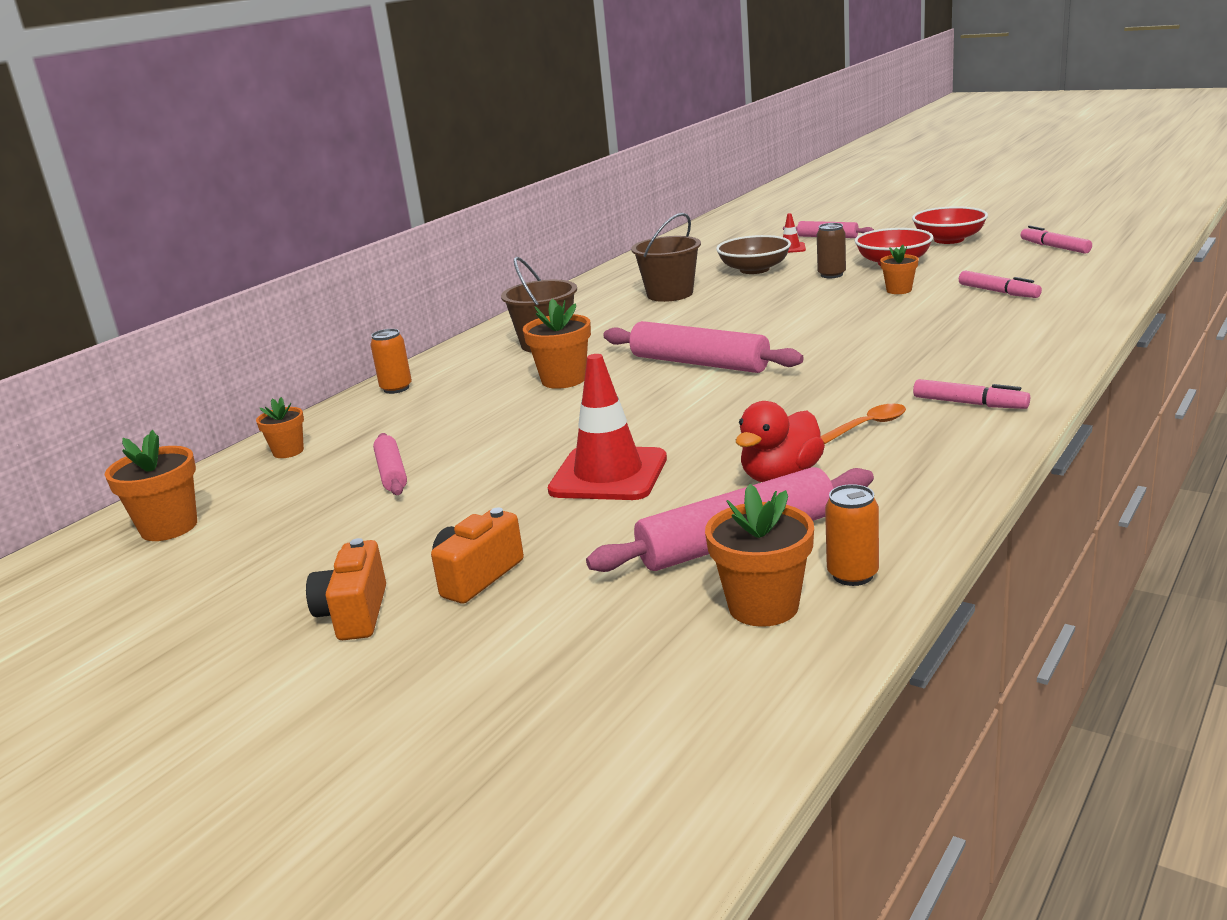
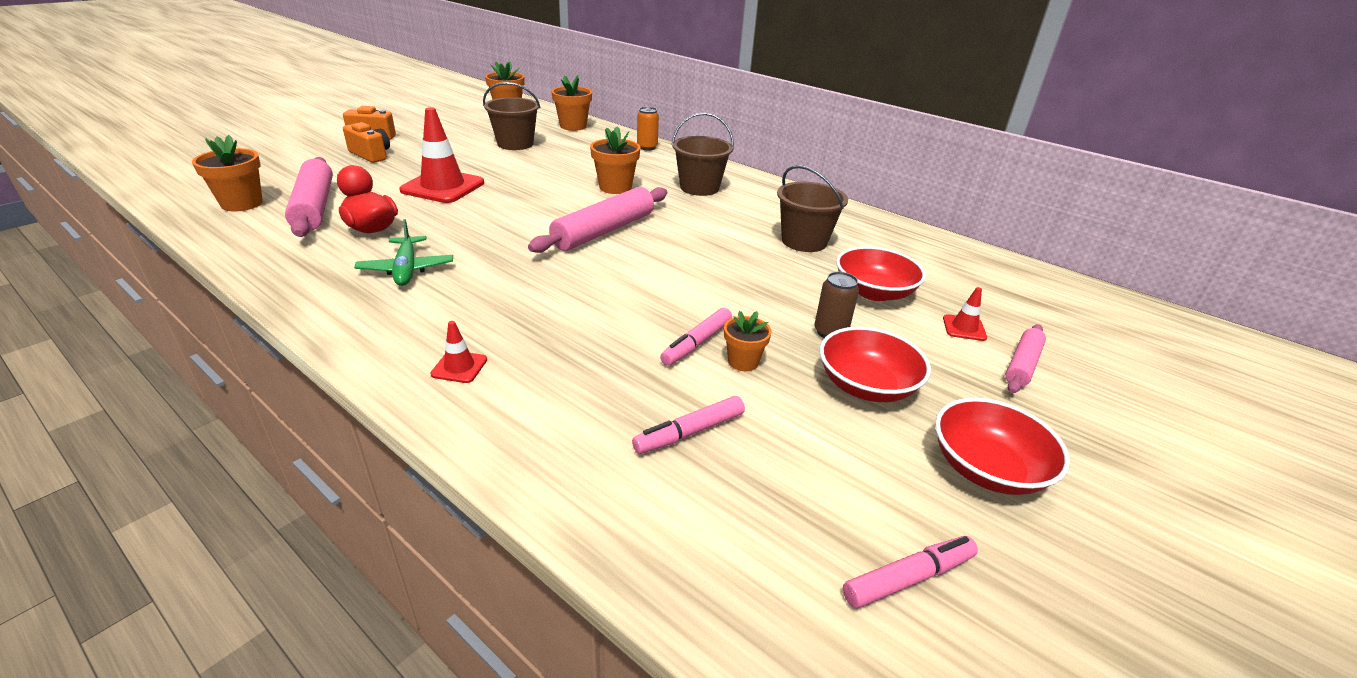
camera: 90 degrees right, 10 degrees up
(288, 451) = (573, 126): orange flower pot -> orange flower pot, size x1.61
(392, 473) = (515, 144): pink rolling pin -> brown bucket
(754, 269) = (874, 292): brown bowl -> red bowl
(852, 575) = (231, 227): orange can -> none
(868, 426) = (406, 269): orange spoon -> green plane
(969, 403) = (392, 319): pink marker -> pink marker (697, 343)
(1008, 361) = (459, 367): none -> red traffic cone

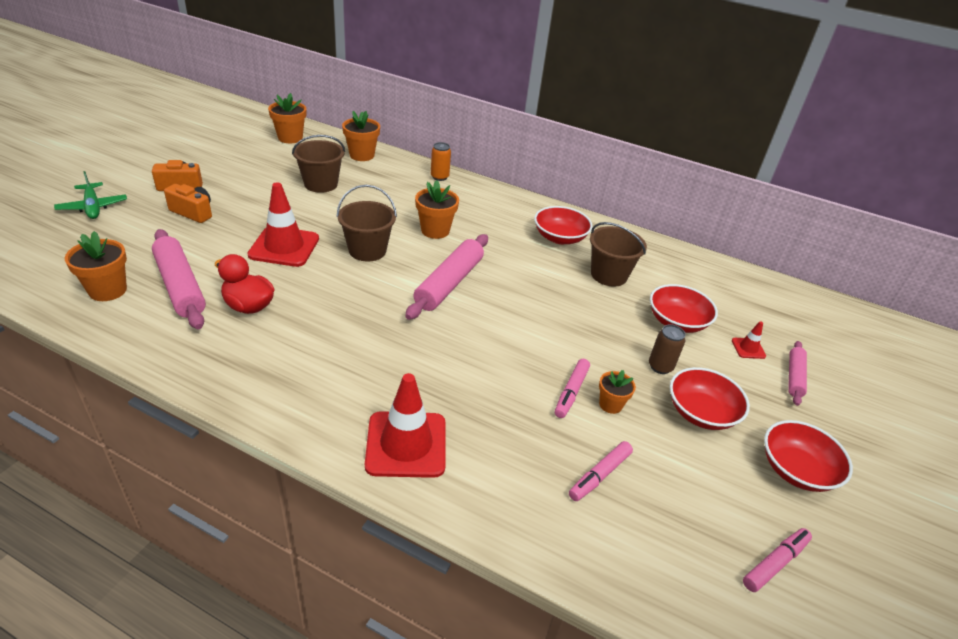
camera: 15 degrees left, 5 degrees up
(406, 269) = (307, 349): green plane -> green plane (93, 207)
(459, 367) = (406, 444): red traffic cone -> red traffic cone, size x2.22
(699, 188) = (504, 223): brown bucket -> brown bucket (367, 250)
(759, 205) = (560, 237): none -> red bowl

